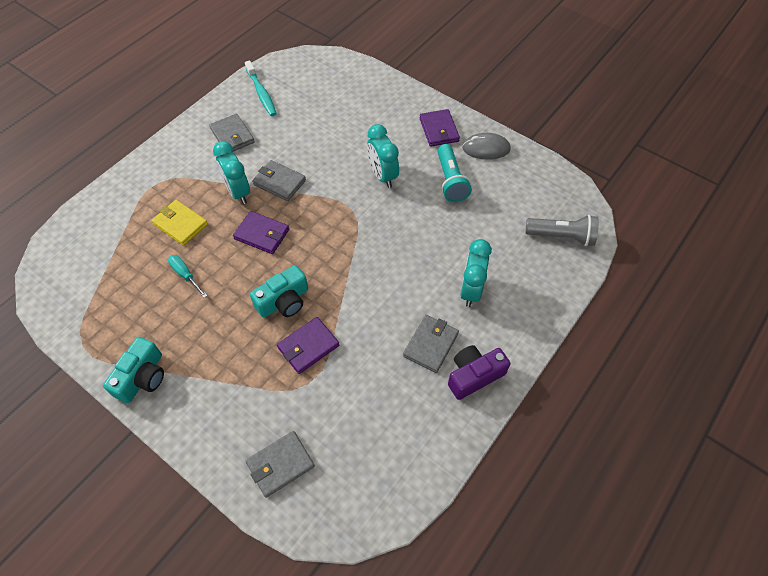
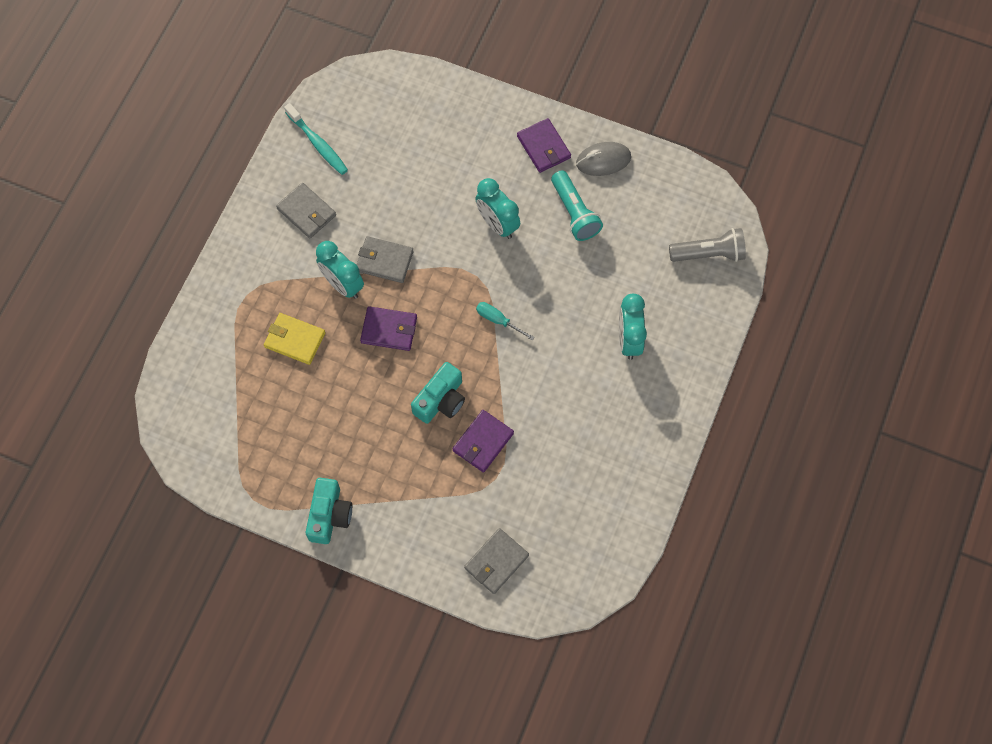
camera: 15 degrees left, 10 degrees up
(185, 275) = (326, 397): turquoise screwdriver -> turquoise screwdriver (498, 320)
(430, 345) = (604, 409): grey wallet -> none
(474, 375) = (654, 430): purple camera -> none

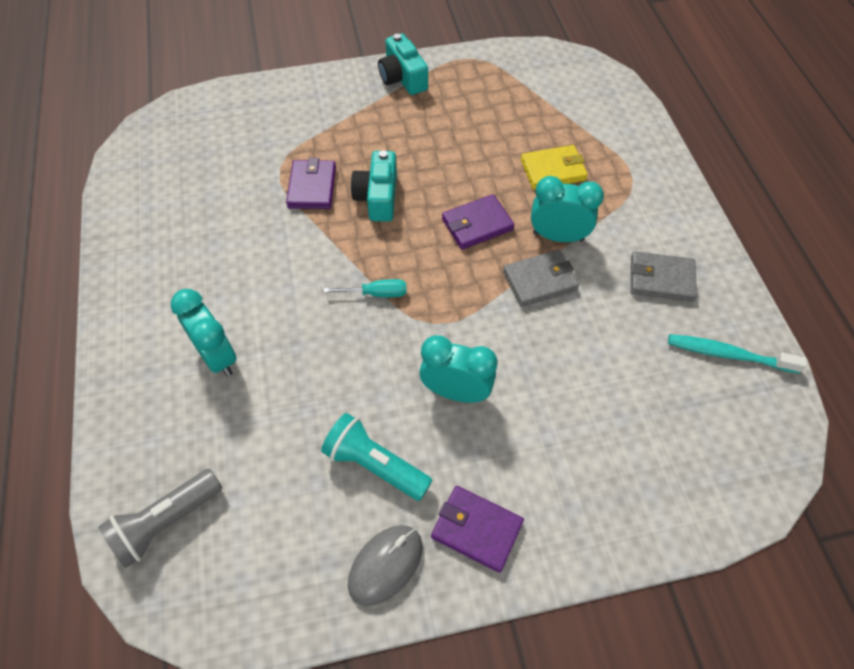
camera: 145 degrees right, 10 degrees down
(496, 562) = (237, 116): grey wallet -> none

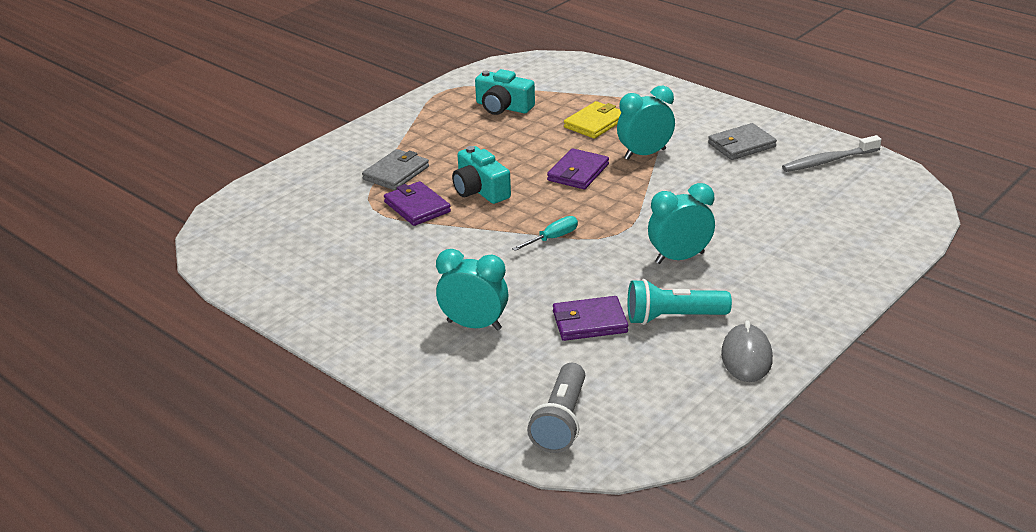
camera: 35 degrees left, 25 degrees down
(402, 77) = (405, 120): turquoise camera -> turquoise camera (503, 107)
(477, 529) = (782, 311): purple wallet -> purple wallet (589, 322)
(539, 280) = (662, 180): grey wallet -> grey wallet (396, 173)
(728, 354) = (828, 161): turquoise toothbrush -> grey toothbrush

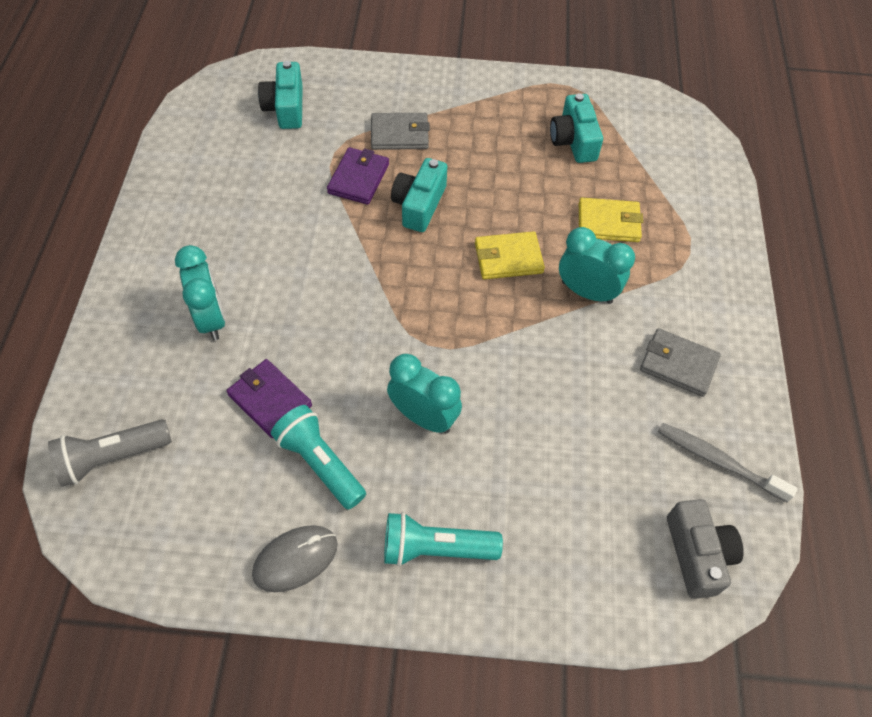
camera: 50 degrees right, 25 degrees up
(289, 214) = (286, 107): none -> turquoise camera
(553, 238) = (382, 300): turquoise screwdriver -> none
(578, 172) = (508, 258): purple wallet -> yellow wallet
(793, 291) = (435, 548): none -> turquoise flashlight
(887, 195) = (697, 554): none -> grey camera

